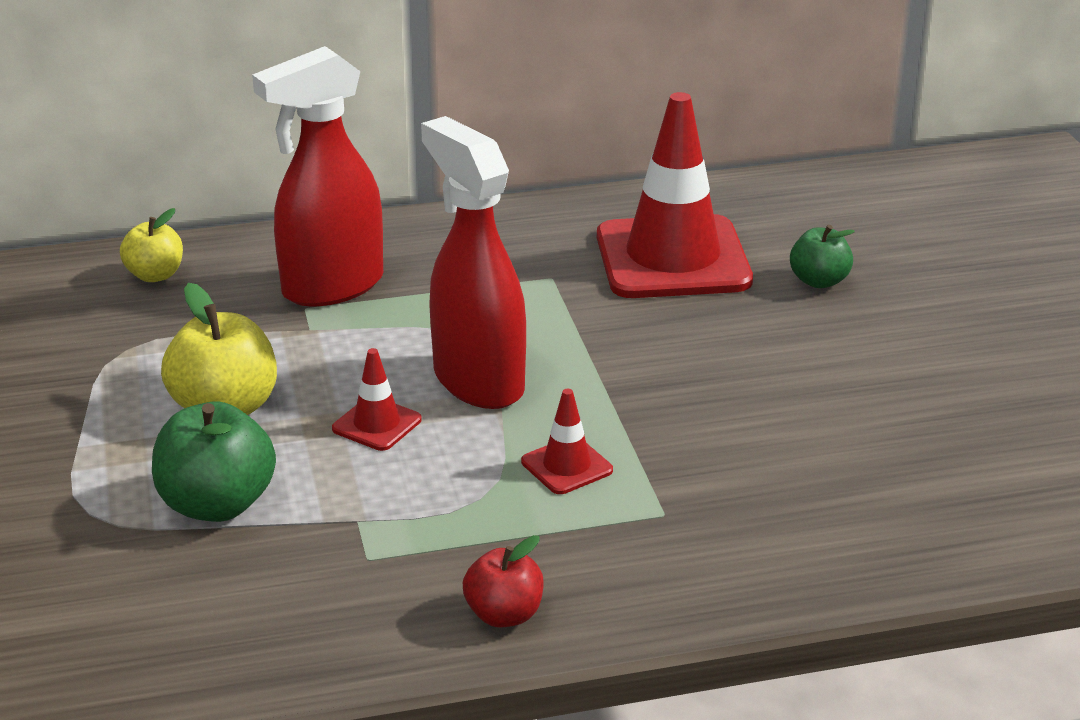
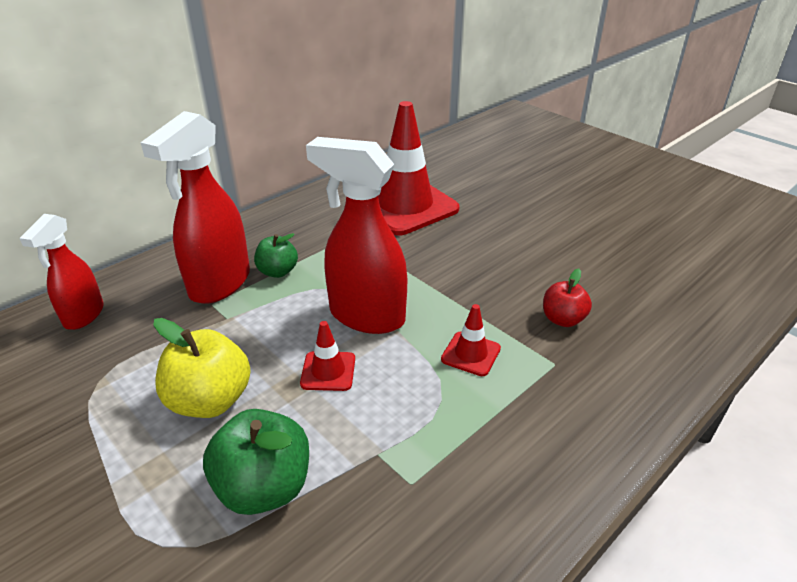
camera: 30 degrees left, 5 degrees up
(155, 275) = (83, 316): yellow apple -> red spray bottle
(504, 614) = (539, 486): red apple -> red apple (562, 319)
(819, 281) = (488, 196): green apple -> green apple (278, 271)

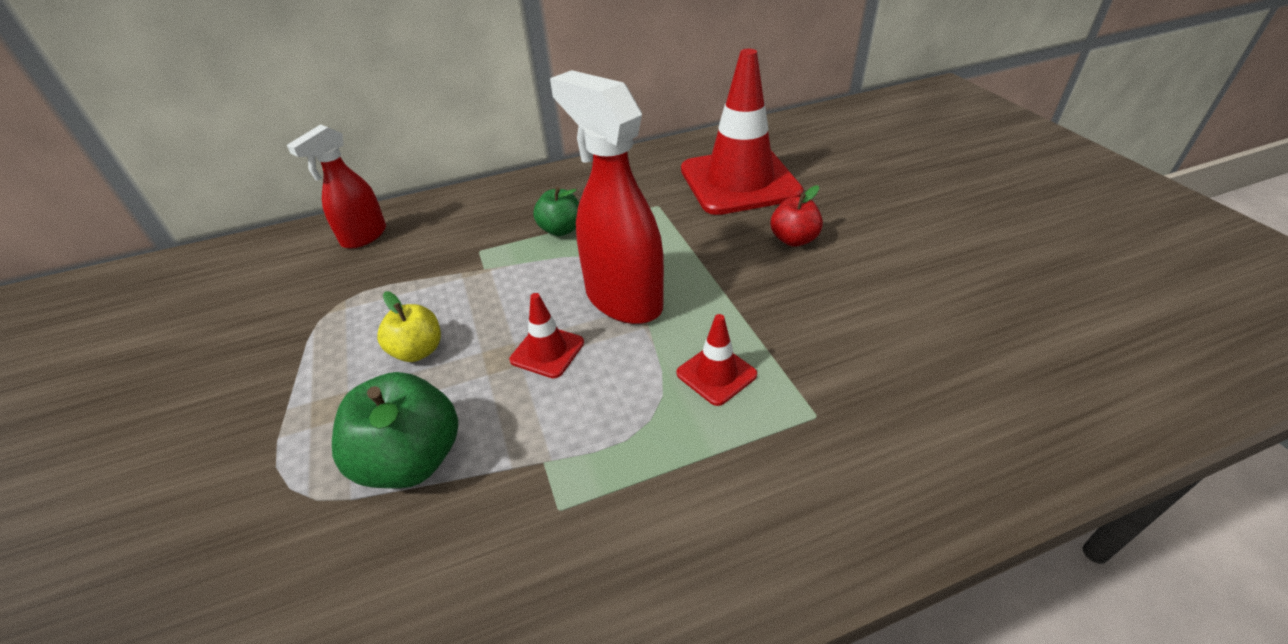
camera: 25 degrees right, 5 degrees up
(210, 400) = (418, 351): yellow apple -> yellow apple, size x0.61
(219, 284) = (497, 231): red spray bottle -> none
(562, 319) = (859, 361): red apple -> red apple (793, 239)

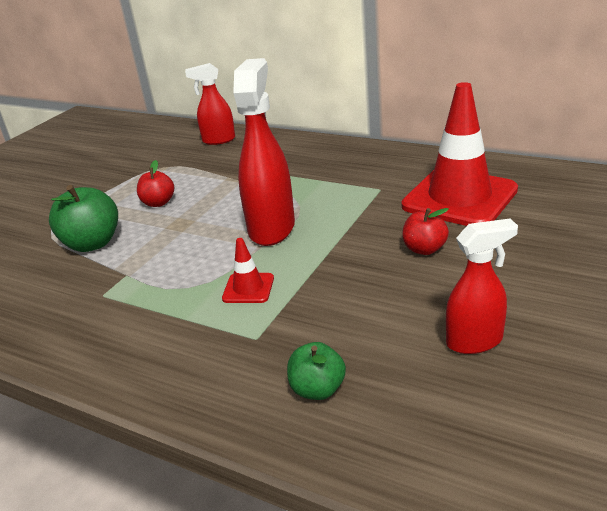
camera: 50 degrees right, 10 degrees down
(418, 351) = (158, 203): yellow apple -> red apple
(547, 351) = (201, 232): red traffic cone -> none
(561, 229) = (305, 178): green apple -> green apple (317, 389)
(960, 291) = (475, 341): none -> red spray bottle

